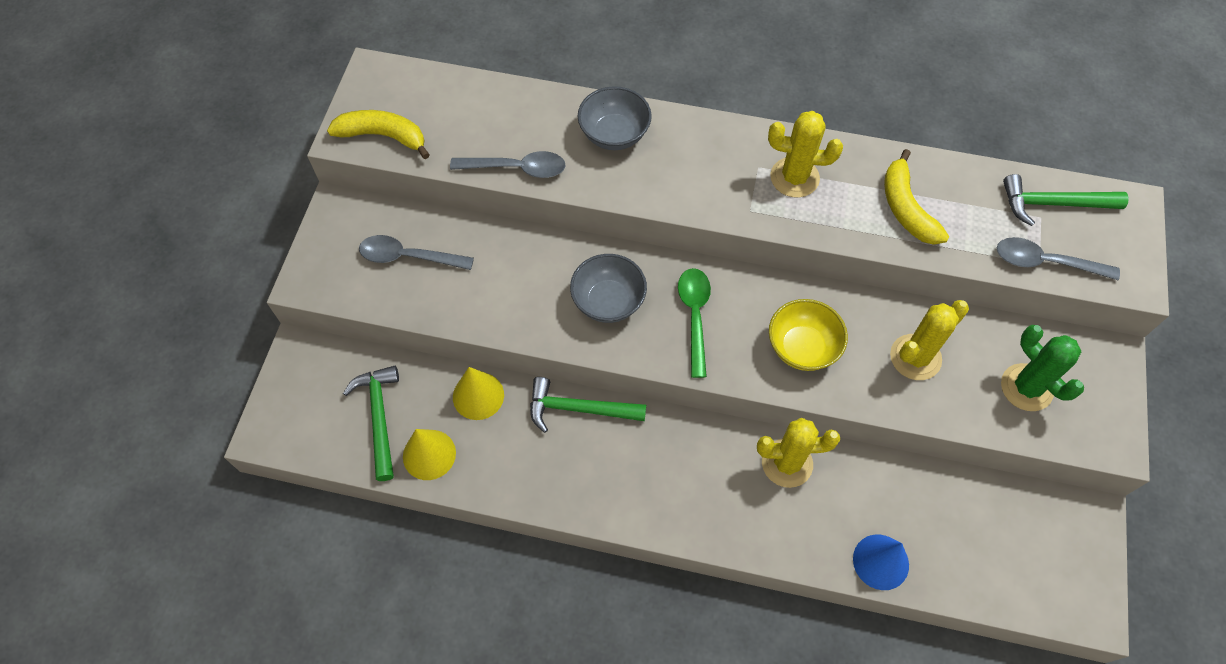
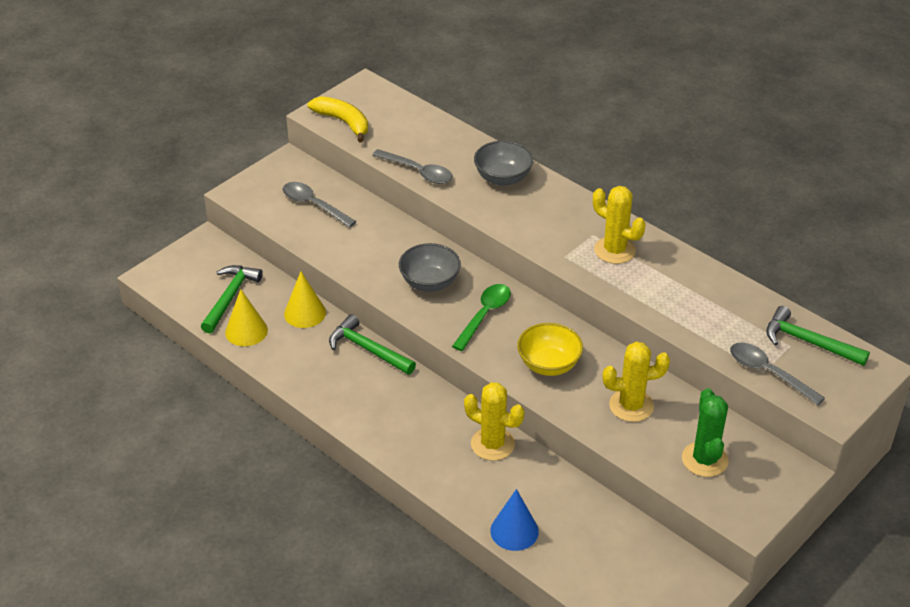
camera: 30 degrees right, 20 degrees down
(906, 208) = (685, 299): yellow banana -> none

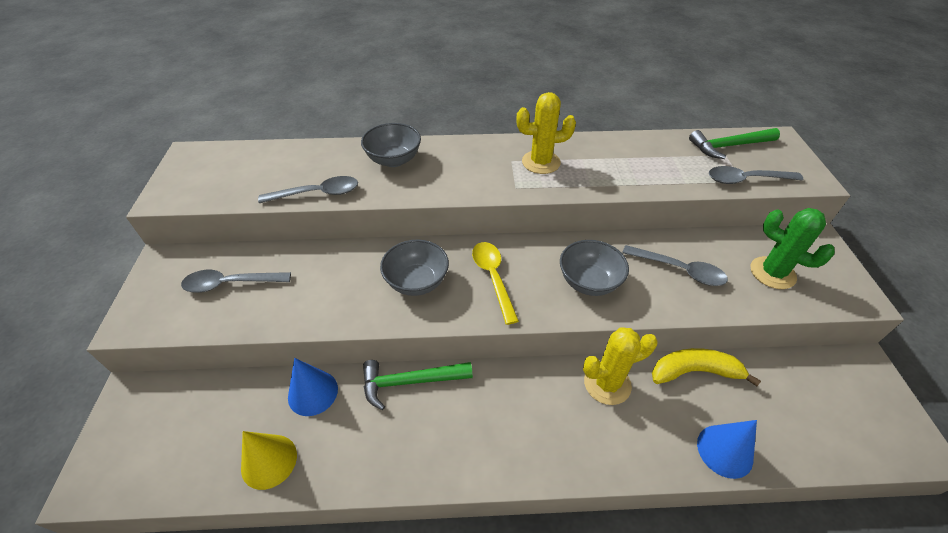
camera: 45 degrees left, 5 degrees up
(230, 297) = (214, 437): green hammer -> none
(305, 313) = (313, 392): yellow cone -> blue cone
(343, 122) = (197, 192): yellow banana -> yellow banana (694, 372)
(484, 315) = (493, 278): green spoon -> yellow spoon
(549, 364) = (589, 282): yellow bowl -> grey bowl
(631, 406) = (679, 270): yellow cactus -> grey spoon

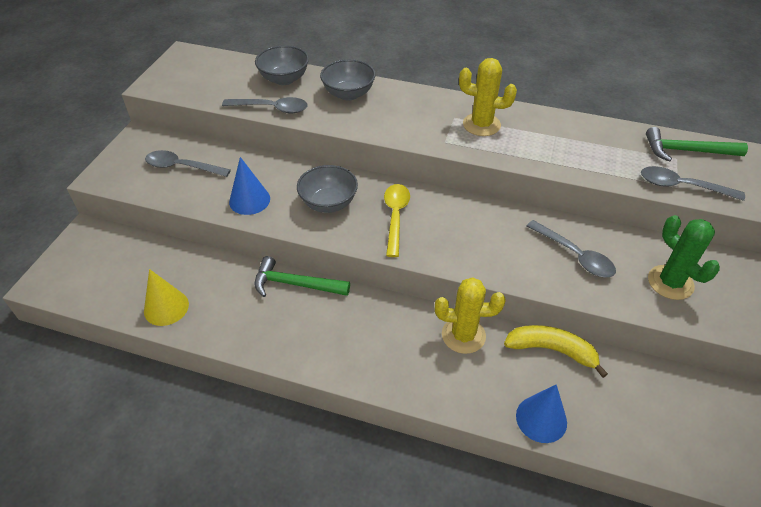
camera: 20 degrees right, 0 degrees up
(313, 392) = (216, 269): blue cone -> blue cone (249, 200)
(589, 282) = (480, 242): grey bowl -> grey bowl (284, 79)

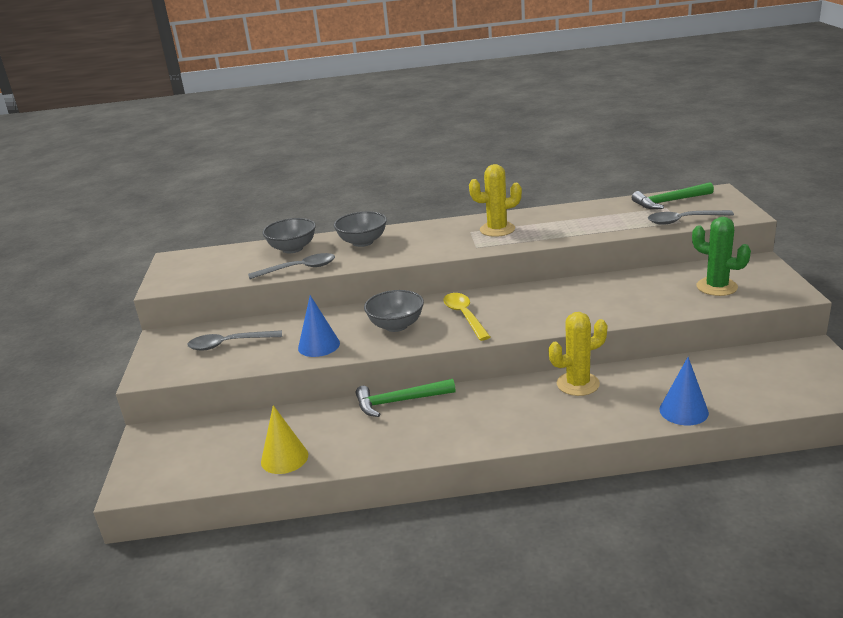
camera: 20 degrees left, 20 degrees down
(552, 350) = (657, 369): yellow banana -> none
(574, 255) = (632, 294): grey spoon -> none

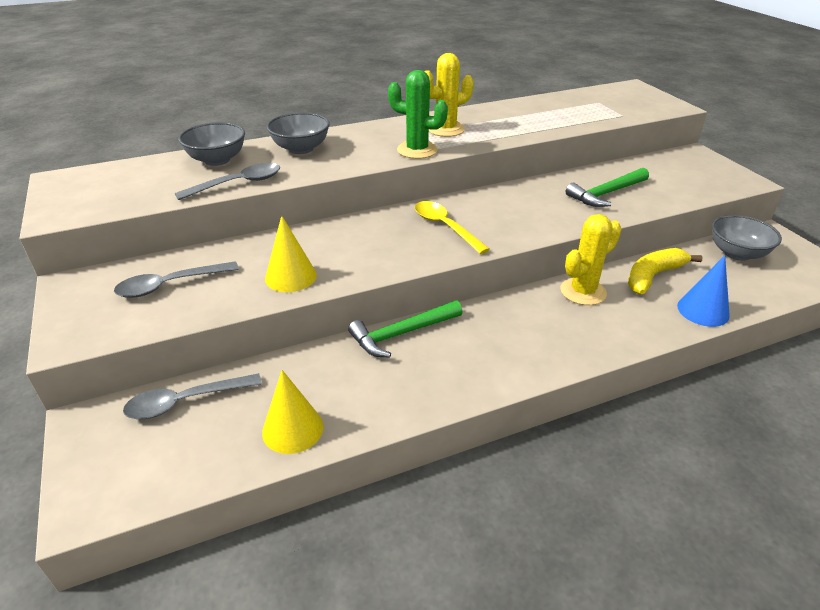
camera: 20 degrees left, 10 degrees up
(319, 345) = (290, 276): blue cone -> yellow cone
(396, 325) = (373, 244): grey bowl -> grey bowl (737, 253)
(655, 377) = (653, 276): none -> yellow banana
(669, 202) = (597, 97): green hammer -> green hammer (606, 194)
(683, 220) = (625, 114): grey spoon -> grey spoon (186, 401)
(716, 287) = (675, 179): green cactus -> green cactus (417, 150)

